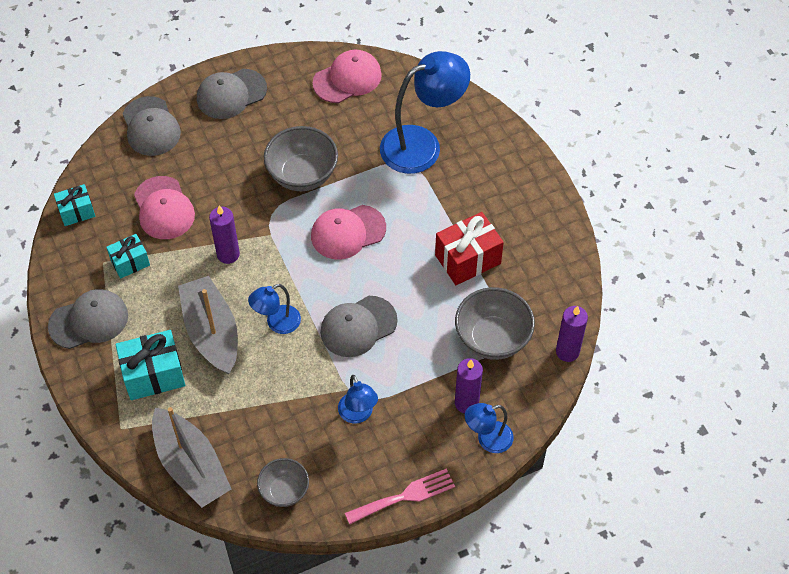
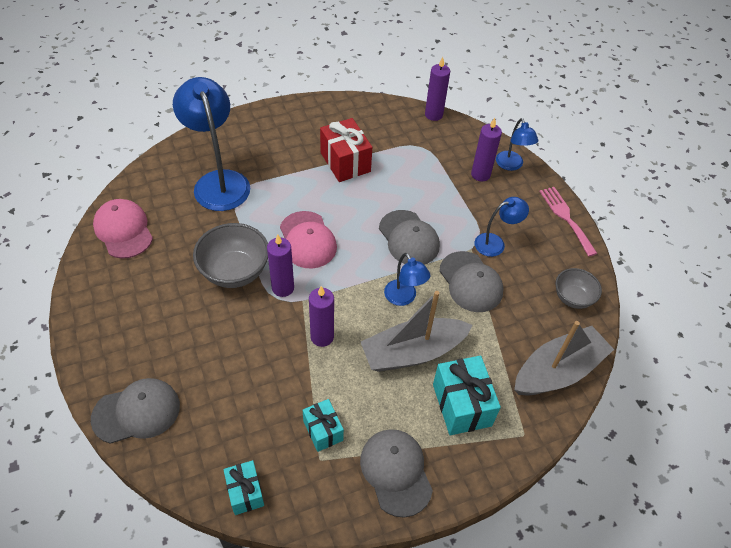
camera: 90 degrees left, 5 degrees down
(164, 208) = (255, 397): pink cap -> none
(231, 94) = (112, 331): grey cap -> grey cap (470, 282)
(284, 217) = (283, 288): none -> purple candle
(492, 338) = (422, 154): grey bowl -> none

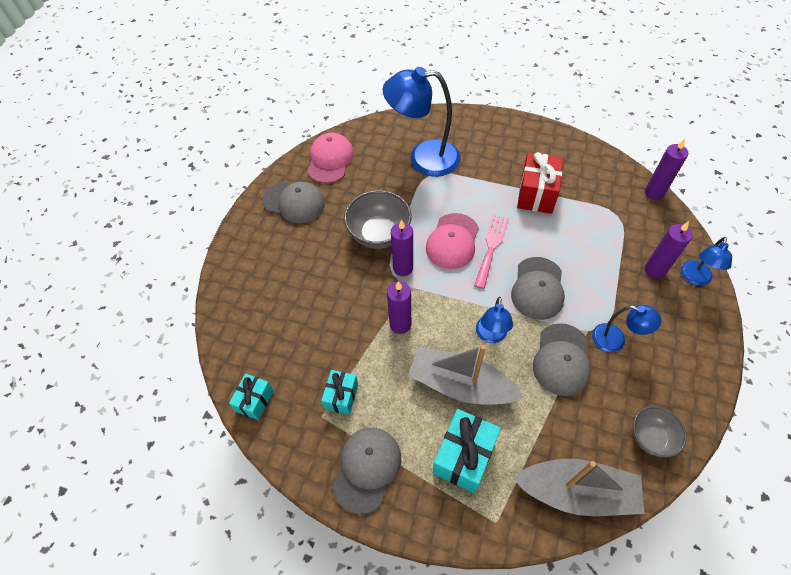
camera: 45 degrees right, 5 degrees up
(137, 412) = (237, 294): grey cap -> grey cap (294, 202)
(218, 181) = (423, 158): blue lamp -> blue lamp turned 105 degrees counterclockwise
(566, 218) = (711, 359): pink fork -> pink fork (491, 247)

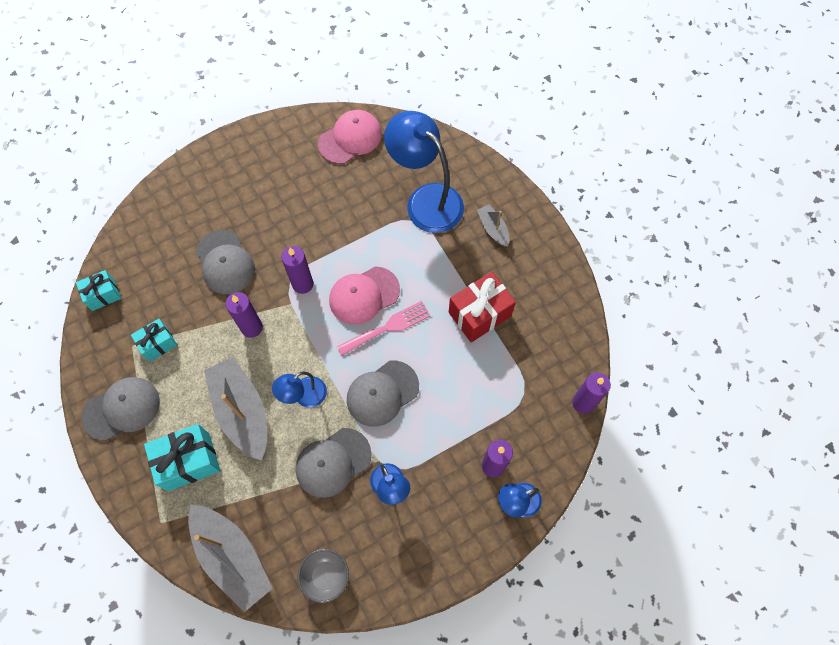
camera: 40 degrees right, 10 degrees up
(294, 202) = (284, 156): grey cap -> grey cap (225, 262)
(379, 234) = (316, 239): grey bowl -> none
(484, 143) = (493, 229): none -> grey boat

